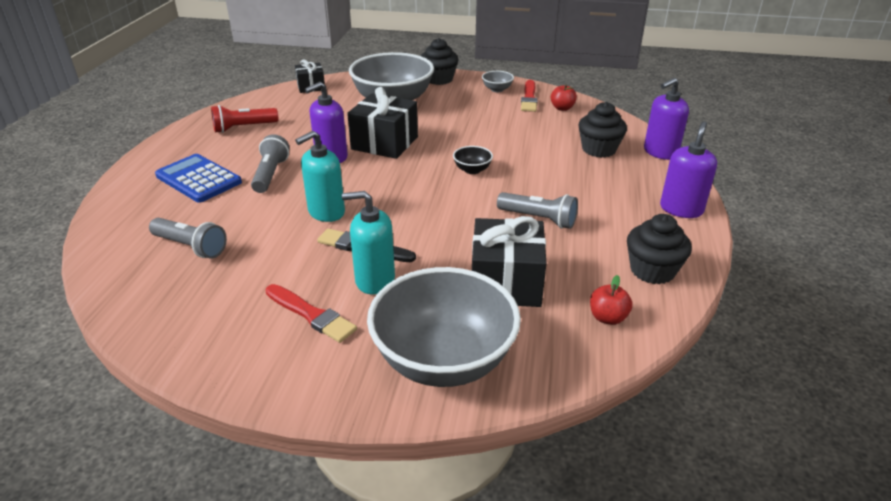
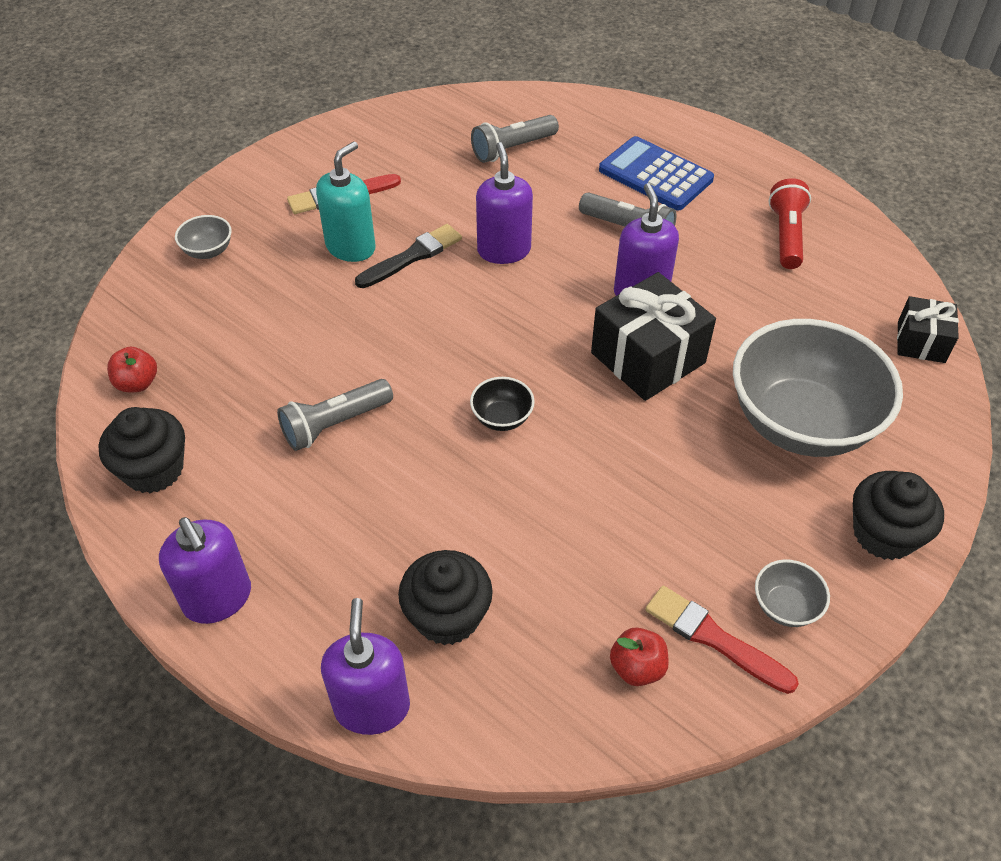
camera: 120 degrees right, 15 degrees up
(198, 179) = (655, 175): blue calculator -> blue calculator turned 120 degrees counterclockwise
(326, 212) = (504, 250): turquoise soap dispenser -> purple soap dispenser
(444, 360) = (208, 251): grey bowl -> grey bowl, size x0.40
(506, 283) = (257, 336): black gift -> none

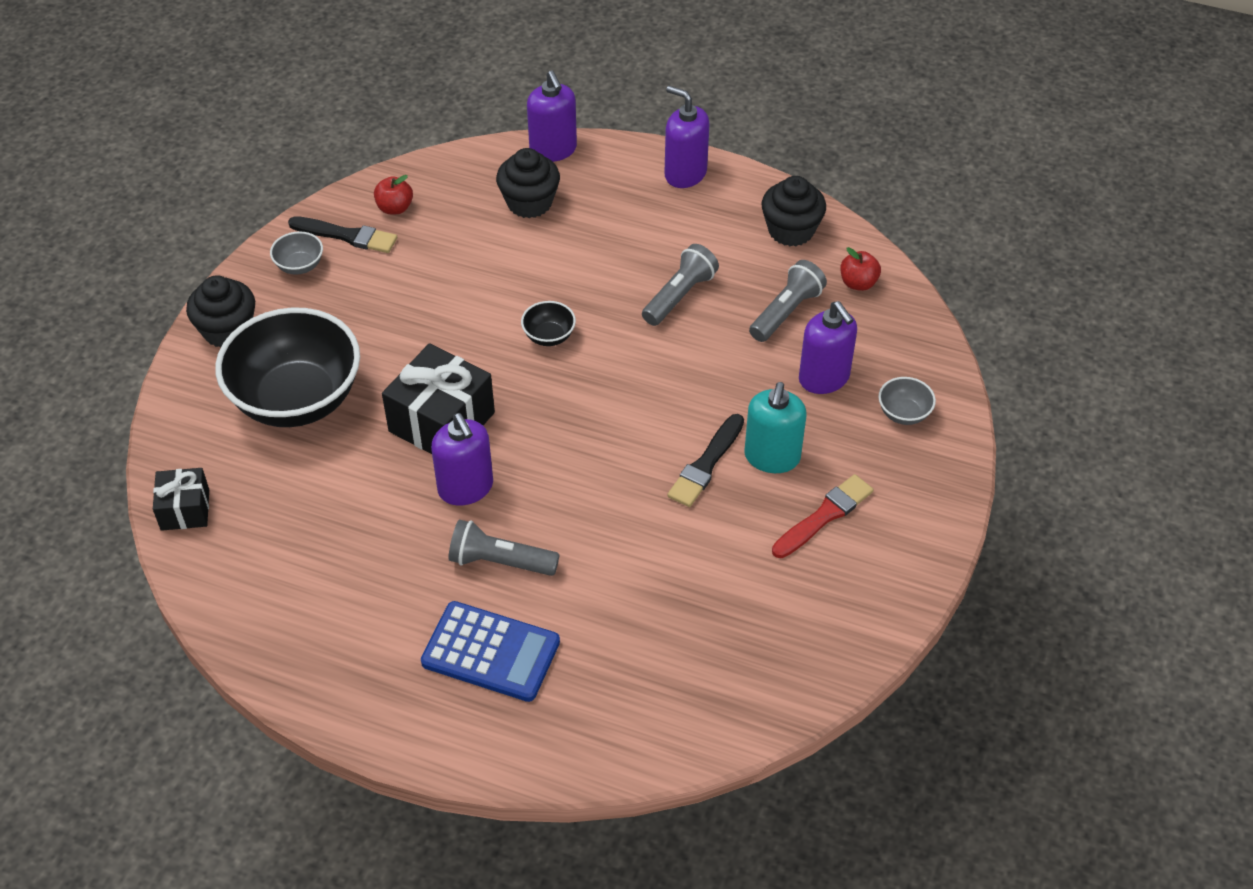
camera: 160 degrees right, 0 degrees up
(504, 250) = (619, 498): purple soap dispenser -> purple soap dispenser (824, 378)
(512, 149) = (672, 642): grey flashlight -> grey flashlight (786, 312)
(714, 638) = (347, 236): red brush -> black brush
(786, 235) = (326, 605): red flashlight -> none
(800, 423) = (297, 399): grey bowl -> black bowl

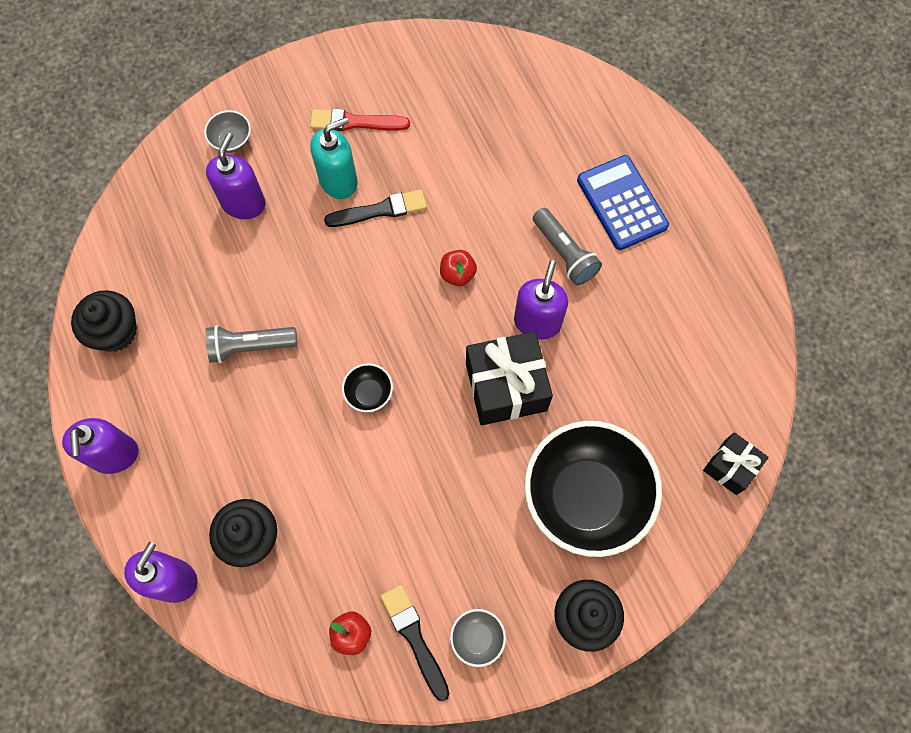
camera: 135 degrees left, 20 degrees up
(786, 312) = (203, 270): grey flashlight -> none
(858, 283) = (133, 250): red apple -> red apple (457, 274)

